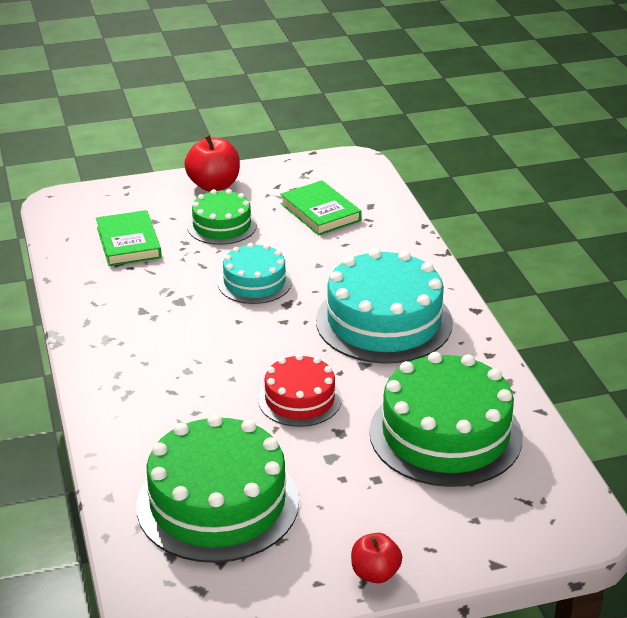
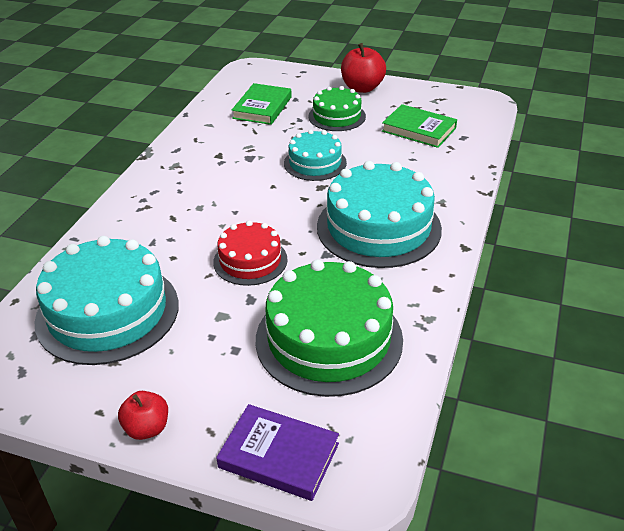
camera: 35 degrees right, 5 degrees up
(217, 503) = (107, 312): green cake -> turquoise cake
(320, 212) = (419, 130): green book -> green book turned 60 degrees counterclockwise
(504, 538) = (279, 455): none -> purple book

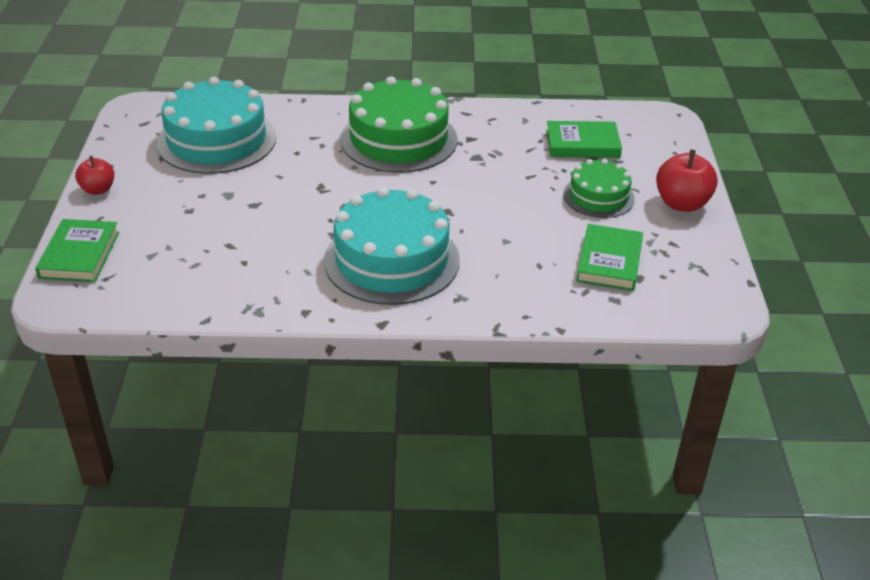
camera: 70 degrees right, 0 degrees up
(250, 260) = (307, 193): red cake -> none
(279, 455) = (79, 255): purple book -> green book
(315, 163) = (490, 199): turquoise cake -> none
(329, 339) = (214, 256): green cake -> green cake (399, 139)

